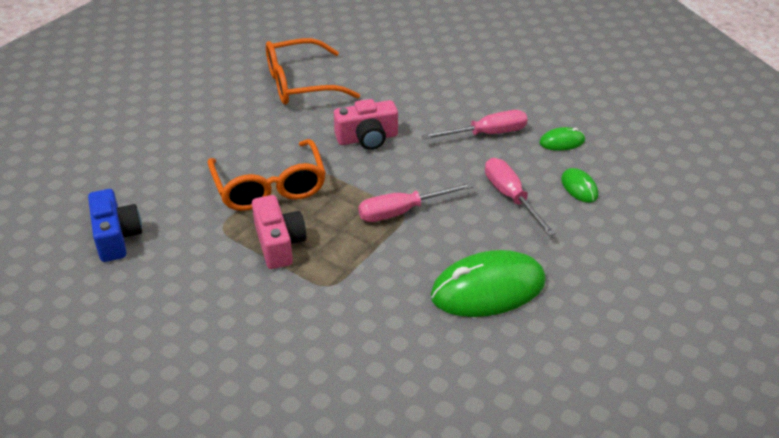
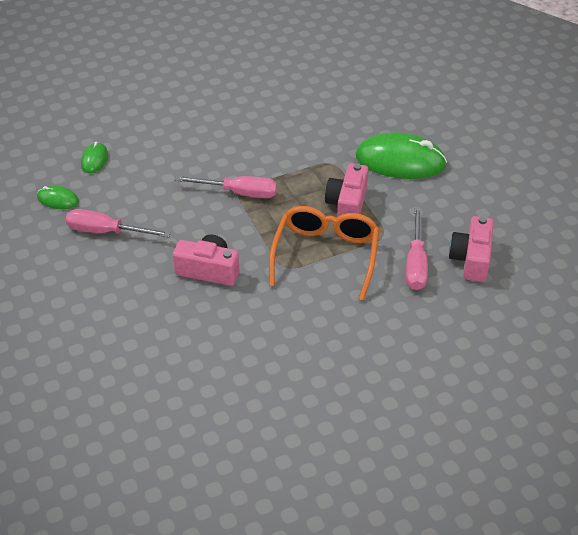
camera: 150 degrees left, 5 degrees up
(116, 237) = (471, 259): blue camera -> pink camera
(300, 84) = (219, 369): orange glasses -> none
(488, 288) = (231, 122): green mouse -> green mouse (400, 161)
(511, 197) = (150, 172): pink screwdriver -> pink screwdriver (415, 263)

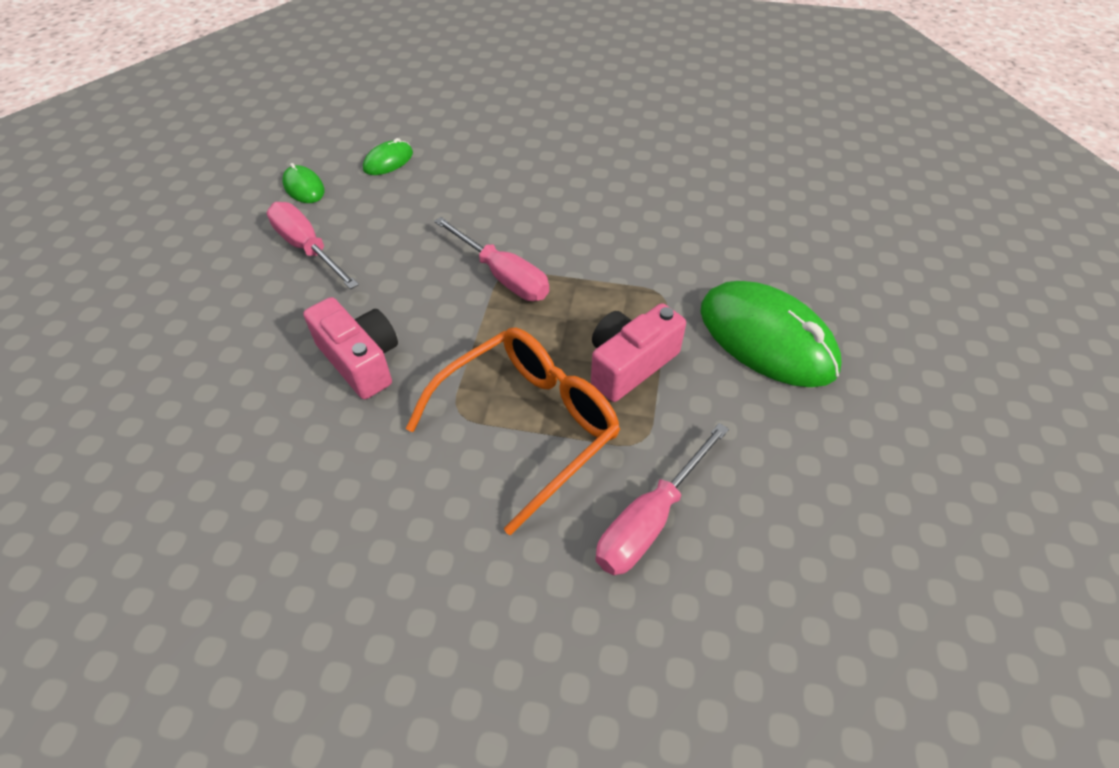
camera: 35 degrees right, 5 degrees up
(471, 259) = (751, 568): pink camera -> none

